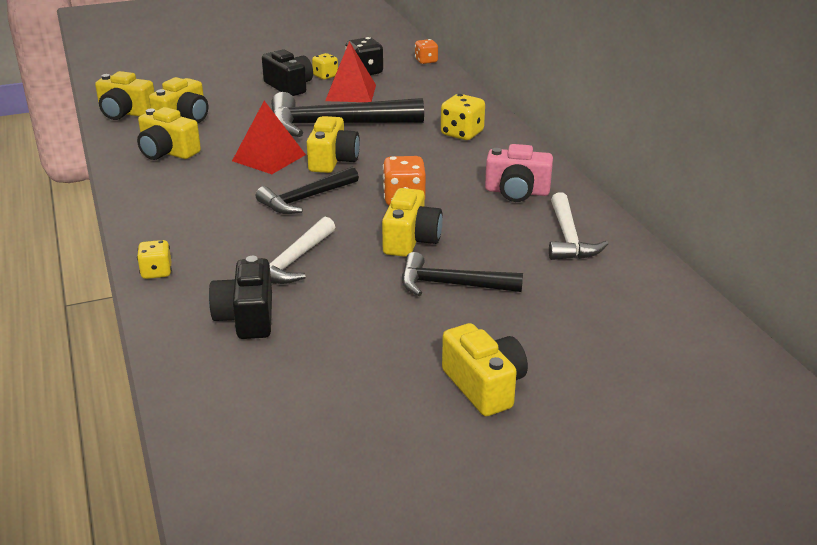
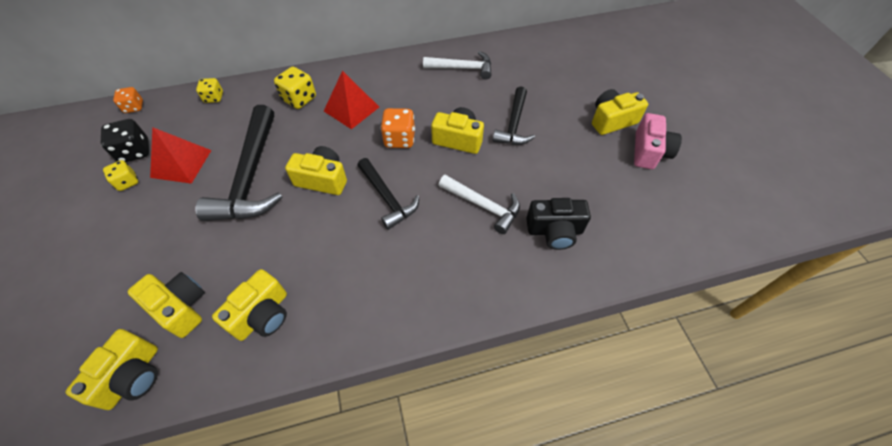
camera: 85 degrees left, 25 degrees up
(156, 272) = (494, 297): yellow dice -> yellow dice (214, 98)
(269, 157) = (303, 225): red pyramid -> red pyramid (351, 109)
(289, 86) = (138, 212): black camera -> none
(517, 192) = (400, 82): pink camera -> pink camera (649, 152)

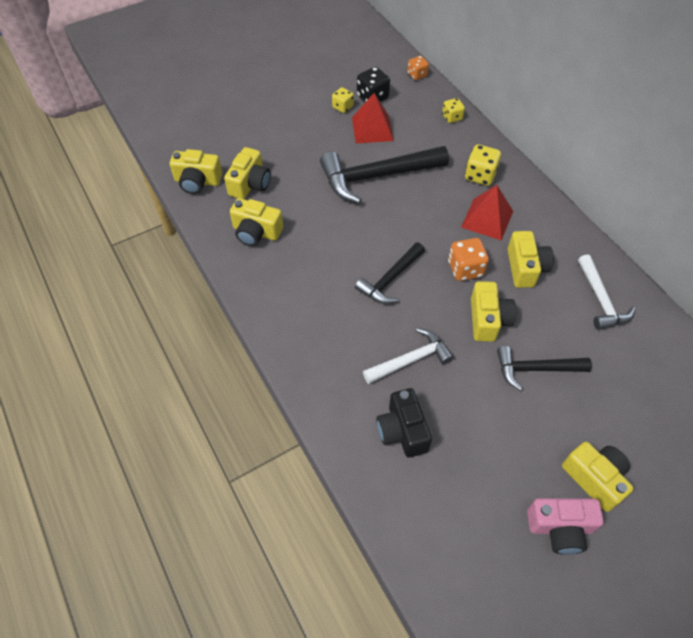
camera: 75 degrees right, 0 degrees up
(322, 179) = (392, 225): yellow camera -> yellow camera (525, 268)
(483, 205) = (410, 360): white hammer -> white hammer turned 135 degrees counterclockwise

